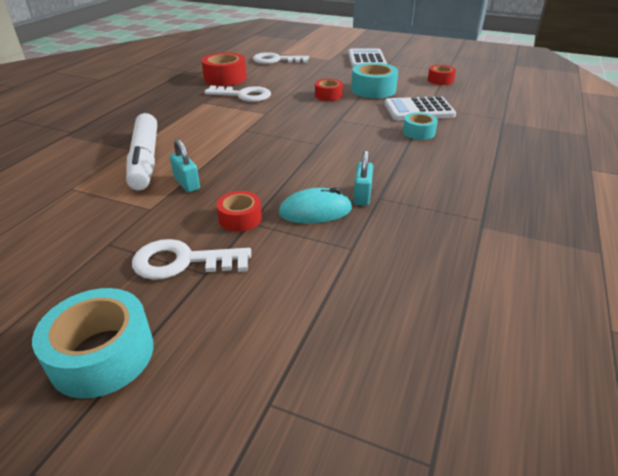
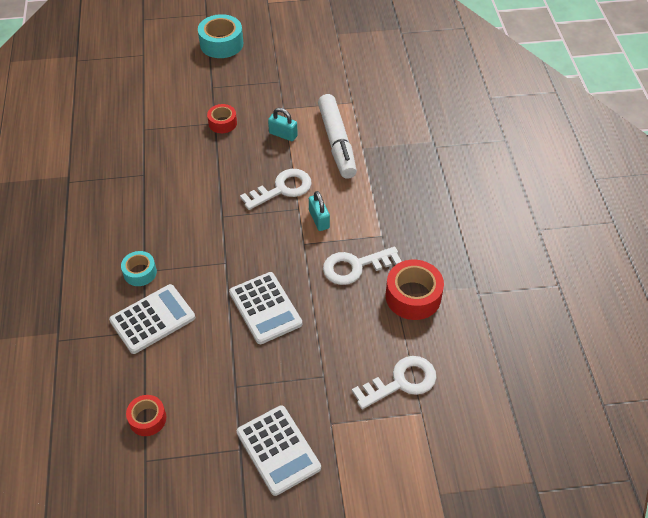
camera: 150 degrees right, 15 degrees up
(145, 160) = (337, 142): white marker -> white marker turned 150 degrees counterclockwise
(182, 262) = (229, 87): white key -> white key (282, 189)
(315, 211) = (180, 146): turquoise mouse -> none
(328, 95) = (265, 308): red tape -> white calculator
(362, 195) = (156, 171): turquoise padlock -> turquoise padlock (319, 219)
(373, 90) = (222, 347): turquoise tape -> none

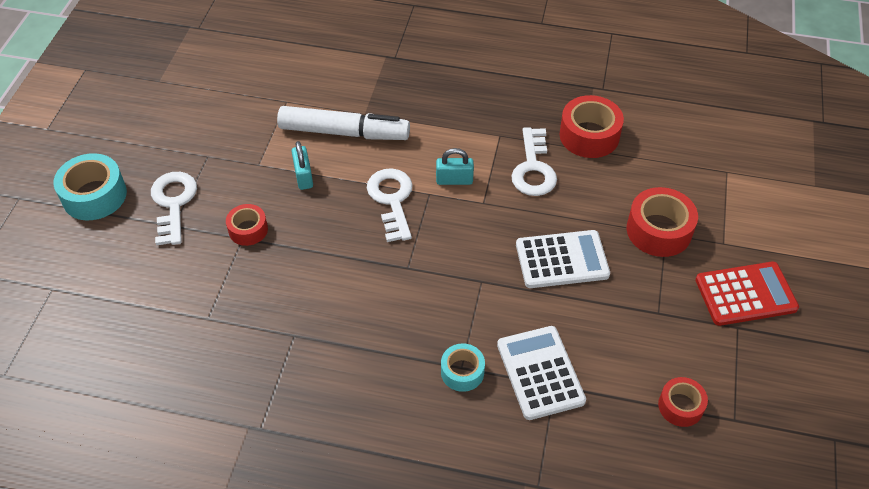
camera: 70 degrees left, 0 degrees up
(278, 450) = (745, 294): white calculator -> red calculator
(283, 134) = (303, 176): turquoise padlock -> turquoise padlock turned 60 degrees counterclockwise
(324, 370) = (659, 230): none -> red tape
(401, 382) = (689, 175): white key -> white key (173, 203)

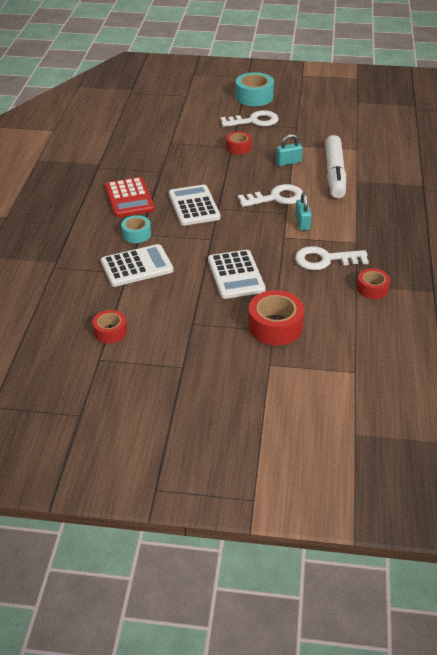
camera: 85 degrees right, 10 degrees down
(398, 296) = (194, 206): none -> white calculator
(589, 135) = (372, 289): red tape -> red tape, size x0.60
(745, 294) = (216, 374): red calculator -> red calculator (129, 198)

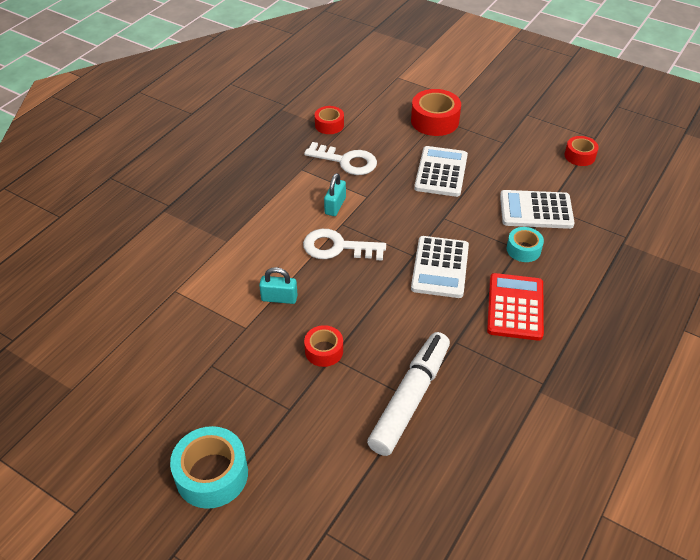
camera: 155 degrees left, 5 degrees up
(254, 121) = (260, 404): white key -> none
(334, 174) = (241, 259): white marker -> white marker (410, 398)

